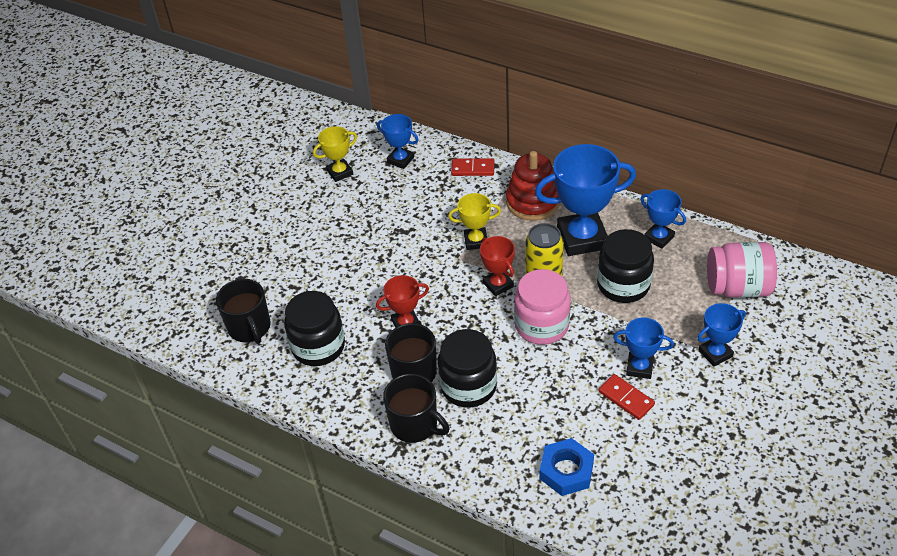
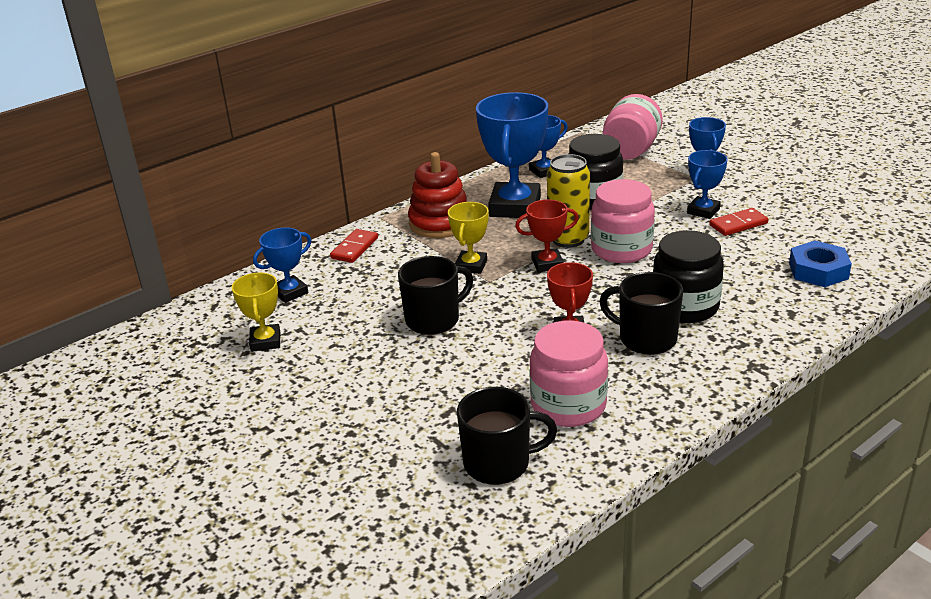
camera: 70 degrees left, 15 degrees down
(318, 346) = (568, 405): black jar -> pink jar
(415, 425) = (727, 351): black mug -> black mug (434, 319)

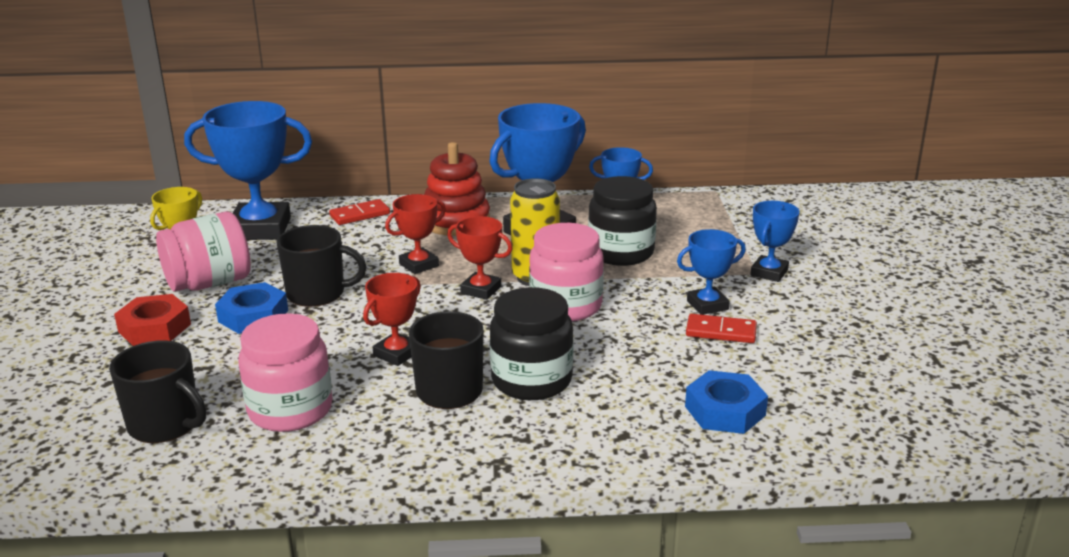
camera: 35 degrees right, 5 degrees down
(290, 292) = (260, 229): blue trophy -> blue trophy, size x1.90
(350, 405) = (154, 328): none -> red nut
(414, 358) = (253, 316): none -> blue nut
(471, 266) = (419, 265): yellow trophy -> red trophy
(631, 151) = (734, 224): pink jar -> pink jar (209, 283)

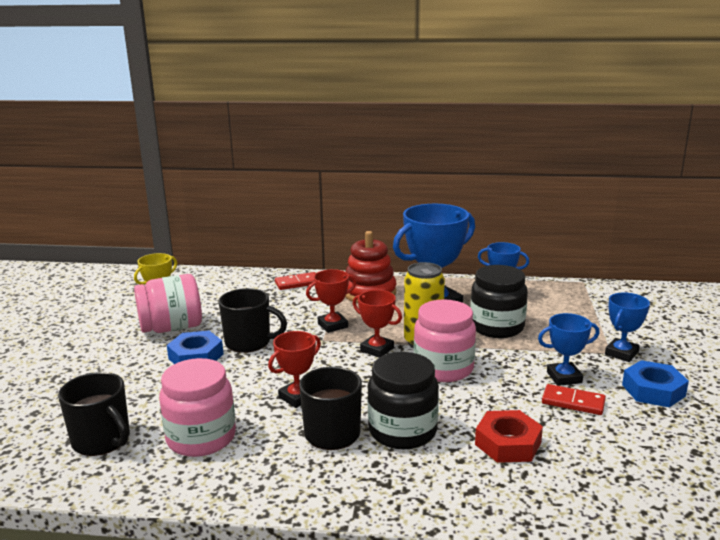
camera: 10 degrees right, 5 degrees down
(154, 328) = (120, 360): red nut -> red nut (508, 443)
(260, 229) = (221, 289): blue trophy -> none
(725, 411) = (568, 476): blue nut -> blue nut (653, 390)

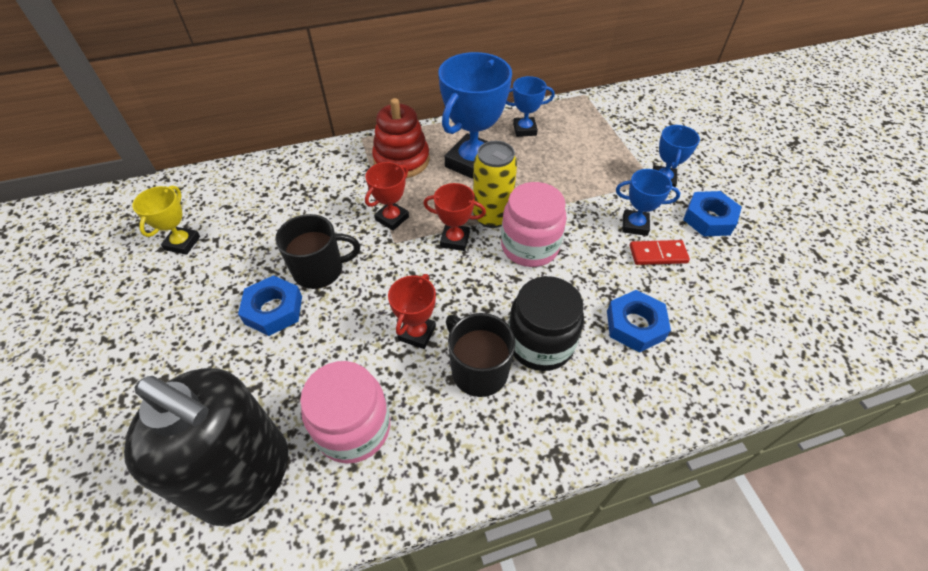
camera: 25 degrees left, 30 degrees up
(102, 441) = (246, 476): black mug -> black soap dispenser
(171, 328) = (218, 274): pink jar -> none
(297, 283) = (318, 165): red domino -> none
(497, 327) = (545, 176): black jar -> none
(508, 443) = (635, 325): red nut -> blue nut
(564, 377) = (635, 225): blue trophy -> blue trophy turned 45 degrees clockwise

